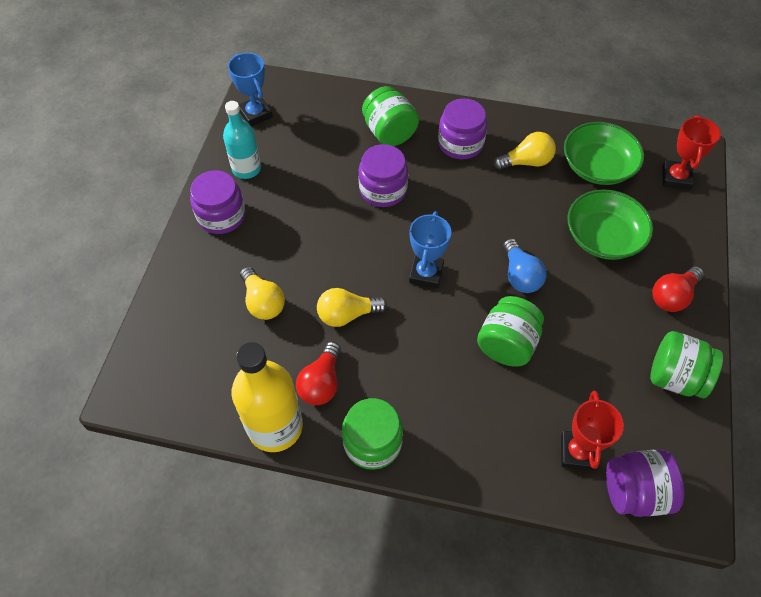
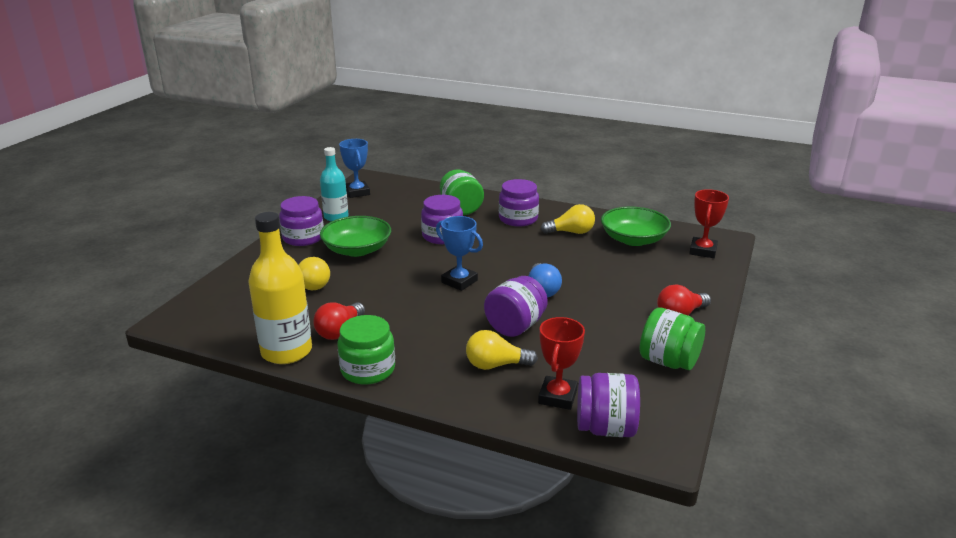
camera: 10 degrees right, 30 degrees down
(347, 314) = (381, 297): yellow light bulb -> yellow light bulb (496, 365)
(426, 273) = (459, 281): blue trophy -> blue trophy turned 75 degrees counterclockwise
(507, 344) = (515, 326): green jar -> purple jar
(603, 237) = (626, 276): green bowl -> green bowl (357, 250)

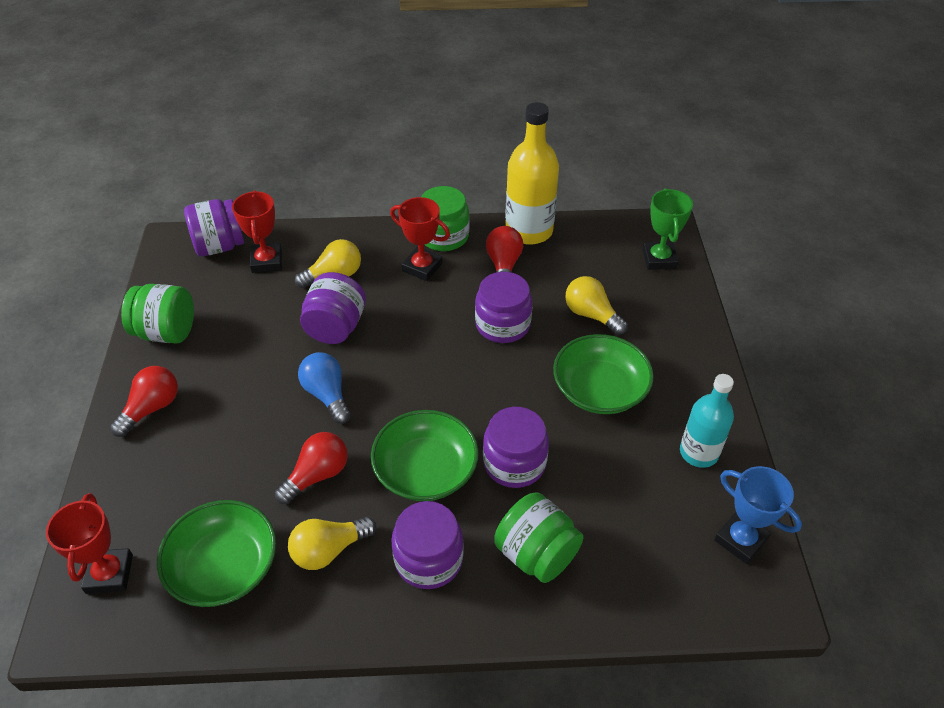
camera: 155 degrees right, 20 degrees up
(214, 301) = (659, 259): none -> green trophy
(303, 238) = (689, 388): purple jar -> purple jar (502, 324)
(411, 349) = (422, 267): none -> red trophy
(459, 281) = (433, 375): blue trophy -> none
(497, 245) = (426, 470): none -> green bowl
(566, 257) = (317, 475): none -> red light bulb

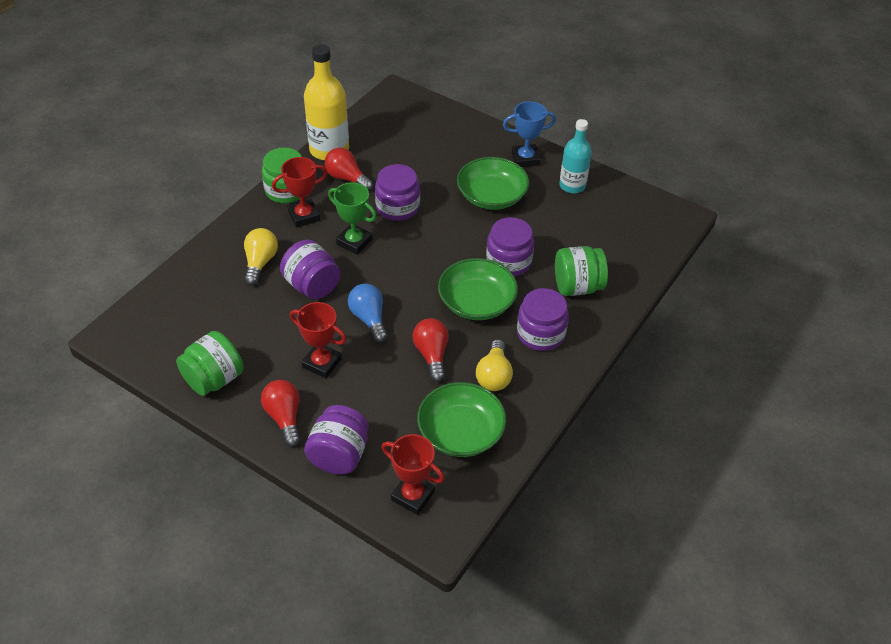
camera: 55 degrees left, 0 degrees up
(219, 246) = (152, 310): purple jar -> purple jar (339, 455)
(267, 261) = (202, 291): red trophy -> red trophy (322, 363)
(327, 395) = (369, 319): blue light bulb -> blue light bulb turned 60 degrees clockwise
(591, 315) = (432, 166): yellow light bulb -> none
(659, 259) = (419, 112): green trophy -> green trophy (354, 242)
(740, 540) = (637, 205): blue trophy -> blue trophy (525, 159)

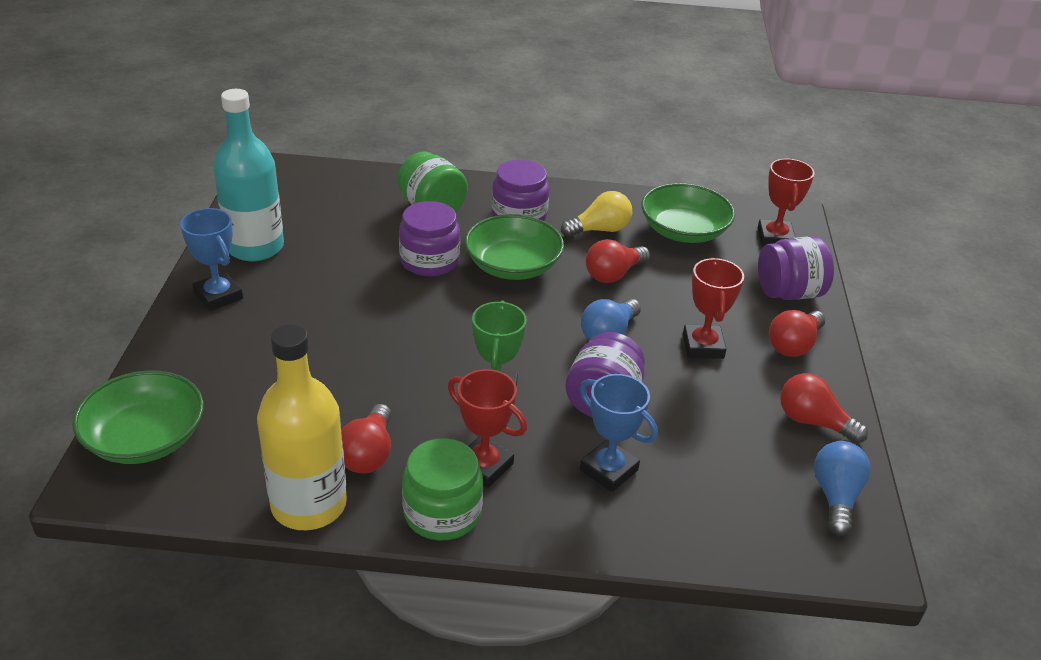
camera: 120 degrees left, 10 degrees down
(157, 351) = (836, 497): none -> blue light bulb
(214, 379) = (813, 422): green jar -> red light bulb
(260, 263) = (608, 470): yellow light bulb -> blue trophy
(397, 207) = (397, 378): purple jar -> none
(491, 196) = (318, 303): green bowl -> green bowl (145, 438)
(572, 185) = (255, 247): turquoise bottle -> turquoise bottle, size x1.53

